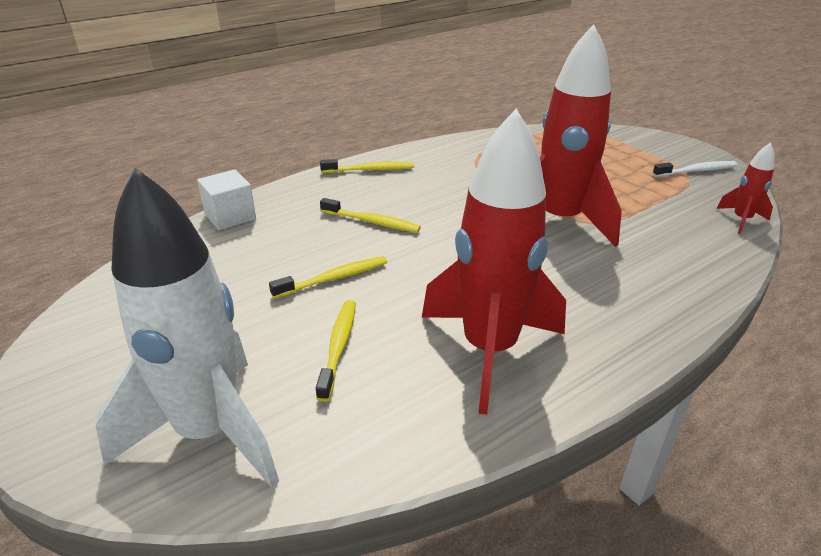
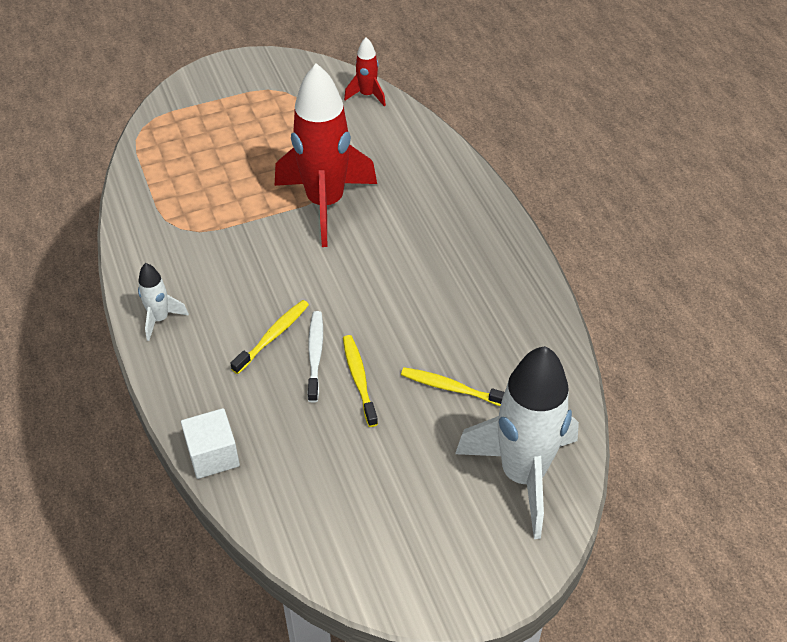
camera: 75 degrees left, 15 degrees up
(370, 170) = (160, 319): yellow toothbrush -> white rocket
(489, 350) = (480, 299): red rocket -> none
(696, 171) = (278, 82): white toothbrush -> white toothbrush (315, 355)

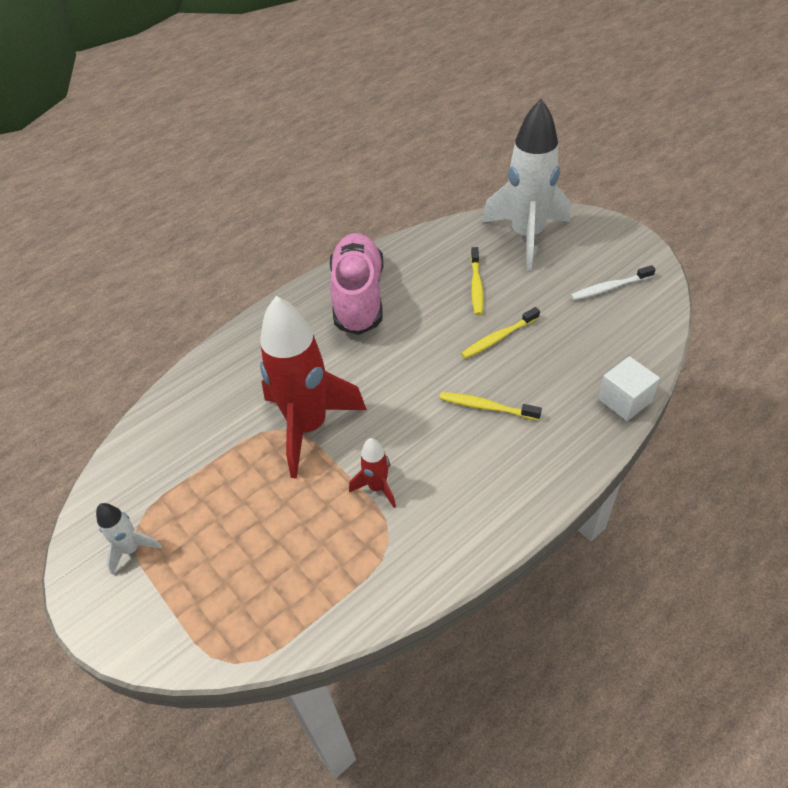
camera: 105 degrees left, 0 degrees up
(160, 319) = (513, 501): white rocket -> white rocket (132, 549)
(315, 355) = (490, 372): white toothbrush -> white toothbrush (609, 288)
(367, 95) = (132, 447): red rocket -> red rocket (377, 487)
(483, 278) = (358, 297): none -> pink shoe

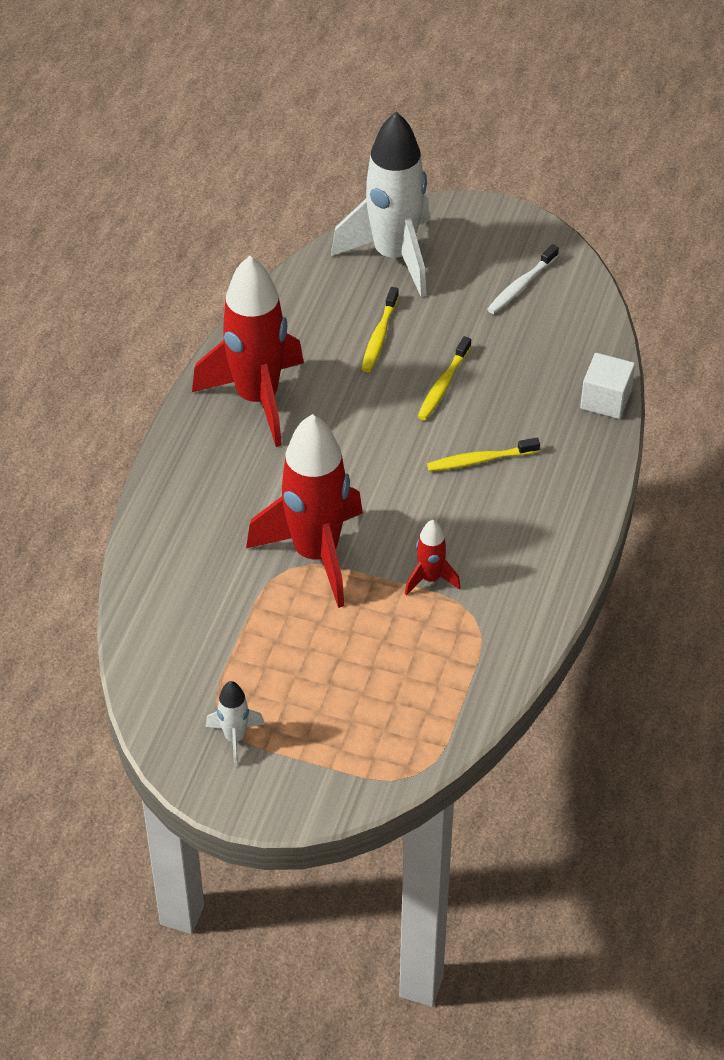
camera: 35 degrees left, 0 degrees up
(358, 297) = (257, 398): pink shoe -> red rocket
(476, 286) = (379, 336): yellow toothbrush -> yellow toothbrush turned 45 degrees clockwise

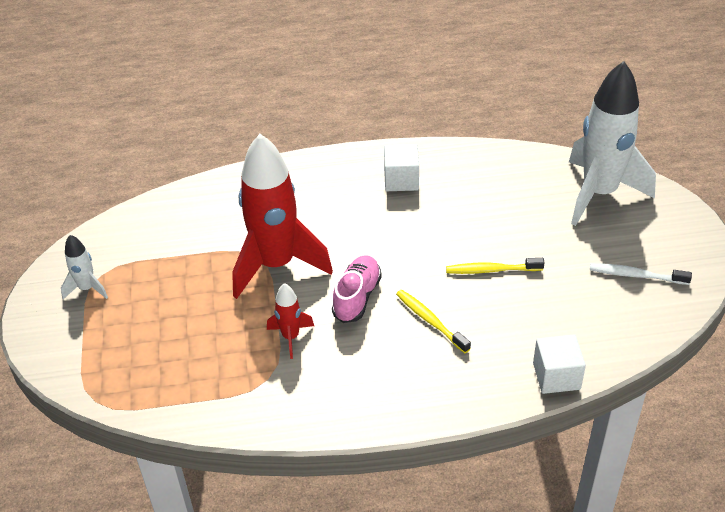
camera: 65 degrees right, 5 degrees down
(257, 398) = (401, 180): red rocket -> white cube
(379, 336) = (512, 217): yellow toothbrush -> none
(409, 504) = (357, 297): none -> pink shoe

